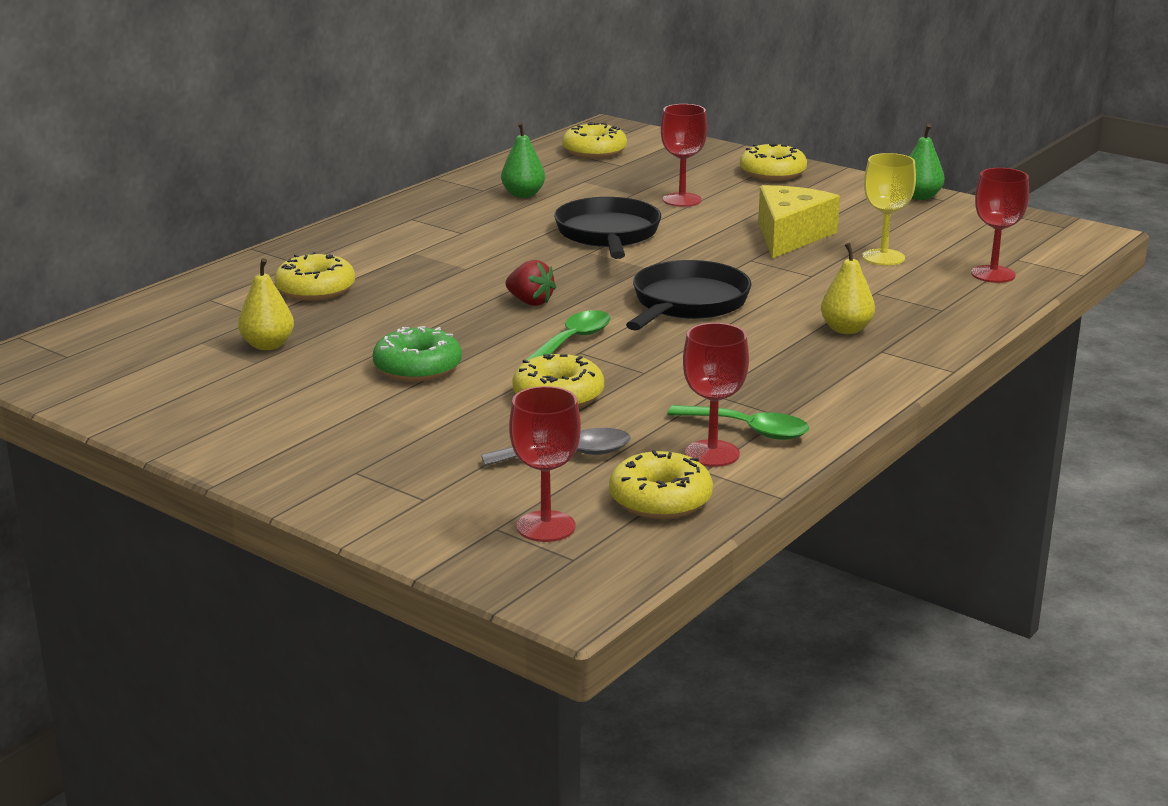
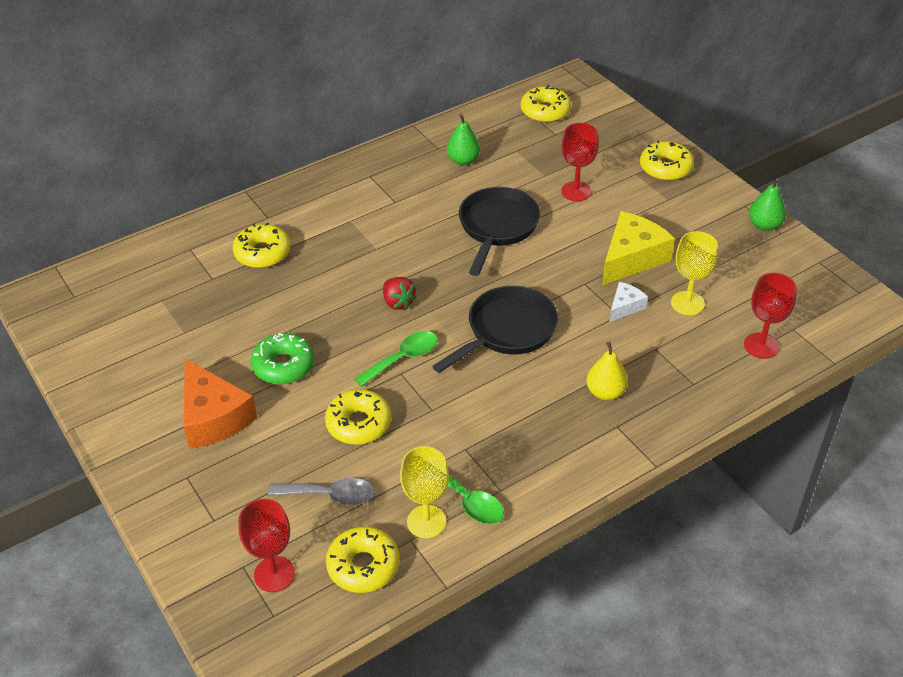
camera: 20 degrees right, 20 degrees up
(268, 345) = (201, 314): yellow pear -> none
(353, 420) = (213, 417): none -> orange cheese
(712, 453) = (426, 521): red goblet -> yellow goblet
(813, 269) = (625, 307): none -> white cheese

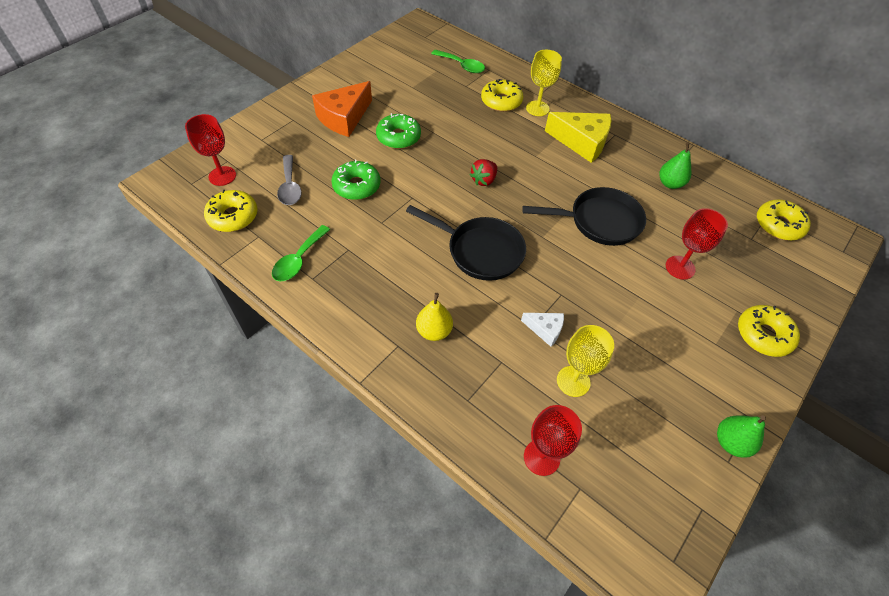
camera: 70 degrees right, 10 degrees up
(359, 424) = (356, 186): yellow donut -> green donut
(403, 358) = (427, 195): green spoon -> green spoon (462, 66)
(426, 521) = (275, 241): yellow goblet -> yellow goblet (537, 108)
(632, 258) = (613, 325): yellow cheese -> yellow cheese (581, 142)

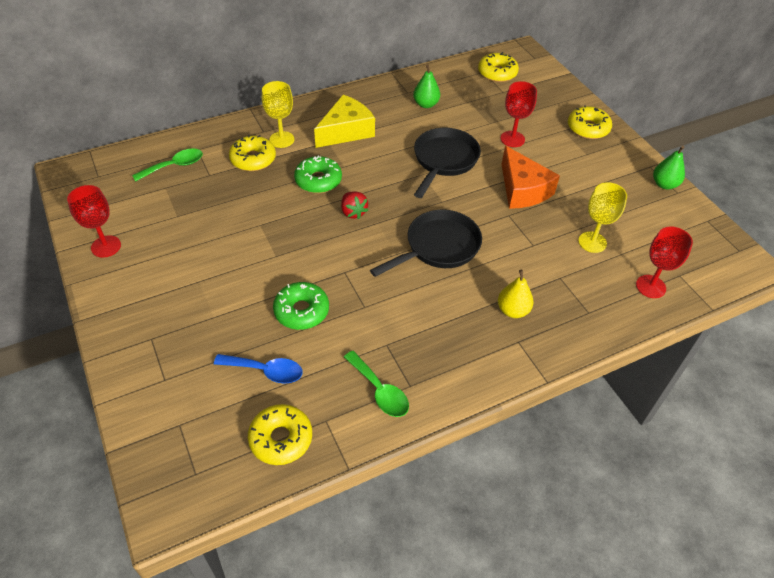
camera: 65 degrees left, 5 degrees down
(222, 176) = (204, 436): red goblet -> red goblet (106, 246)
(290, 187) = (265, 371): grey spoon -> blue spoon
(344, 118) = (184, 289): orange cheese -> orange cheese (522, 190)
(398, 137) = (250, 253): green donut -> green donut (318, 180)
(545, 330) = (539, 239): white cheese -> none

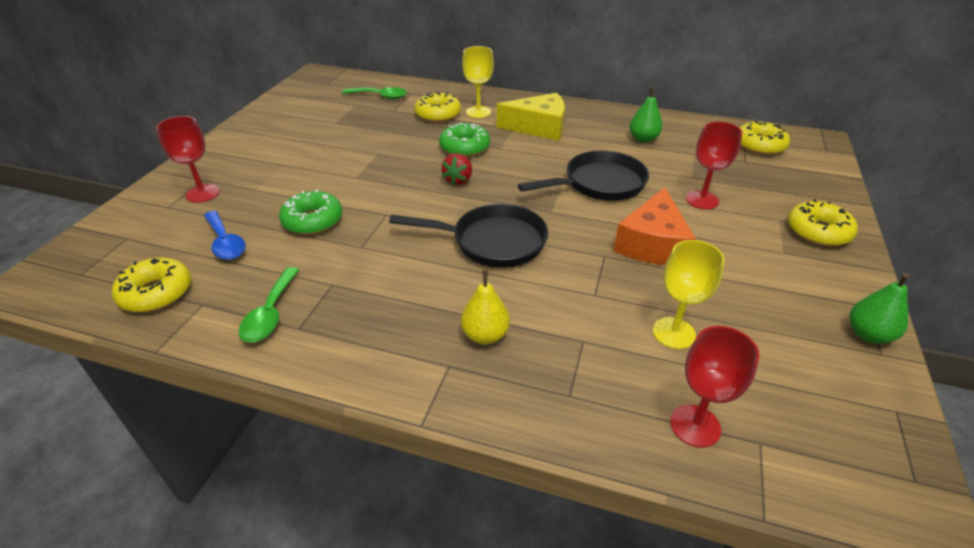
camera: 45 degrees right, 10 degrees down
(106, 246) = (268, 118): red goblet -> red goblet (202, 193)

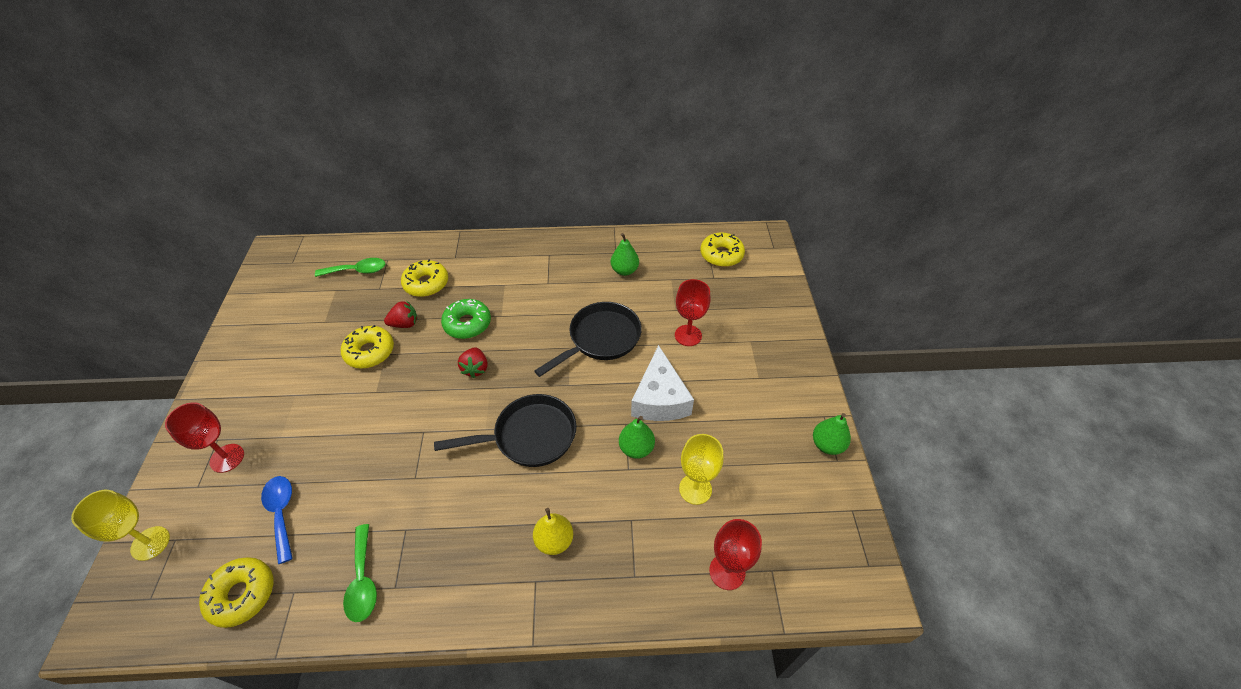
camera: 20 degrees left, 10 degrees up
(225, 242) = (281, 513): blue spoon -> blue spoon turned 150 degrees counterclockwise
(313, 221) = (356, 460): green donut -> none
(405, 137) = (405, 324): none -> red strawberry
(478, 112) = (465, 270): yellow goblet -> yellow goblet (150, 543)
(539, 127) = (528, 278): yellow cheese -> none
(610, 279) = (636, 448): none -> green pear
(652, 244) = (659, 398): orange cheese -> white cheese
(818, 232) = (780, 347): yellow donut -> yellow donut (370, 352)

